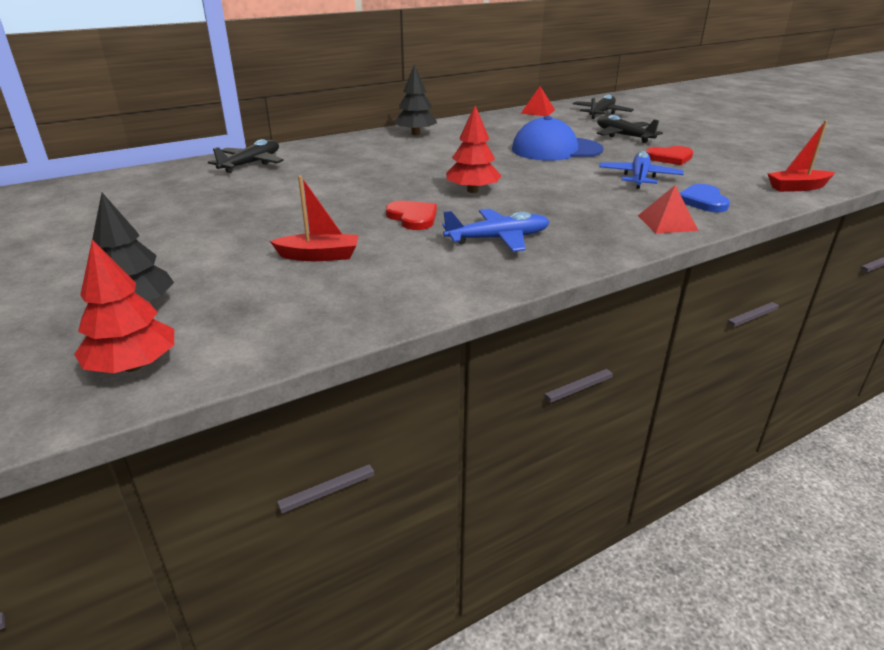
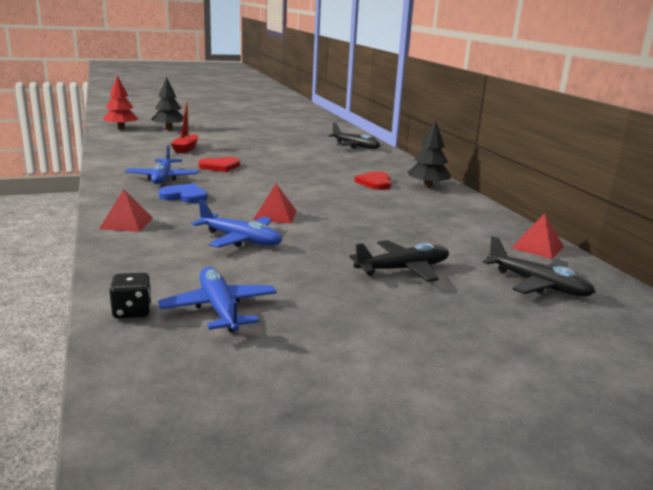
camera: 100 degrees right, 10 degrees down
(472, 190) = (257, 183): red tree -> none
(556, 149) = (355, 225): blue cap -> none
(565, 174) = (275, 215): none -> red pyramid
(670, 158) = (296, 272): red heart -> red heart (375, 183)
(703, 201) = (153, 249): blue heart -> blue heart (184, 196)
(753, 169) = (219, 309): none -> blue plane
(797, 187) = (132, 311): red boat -> black dice

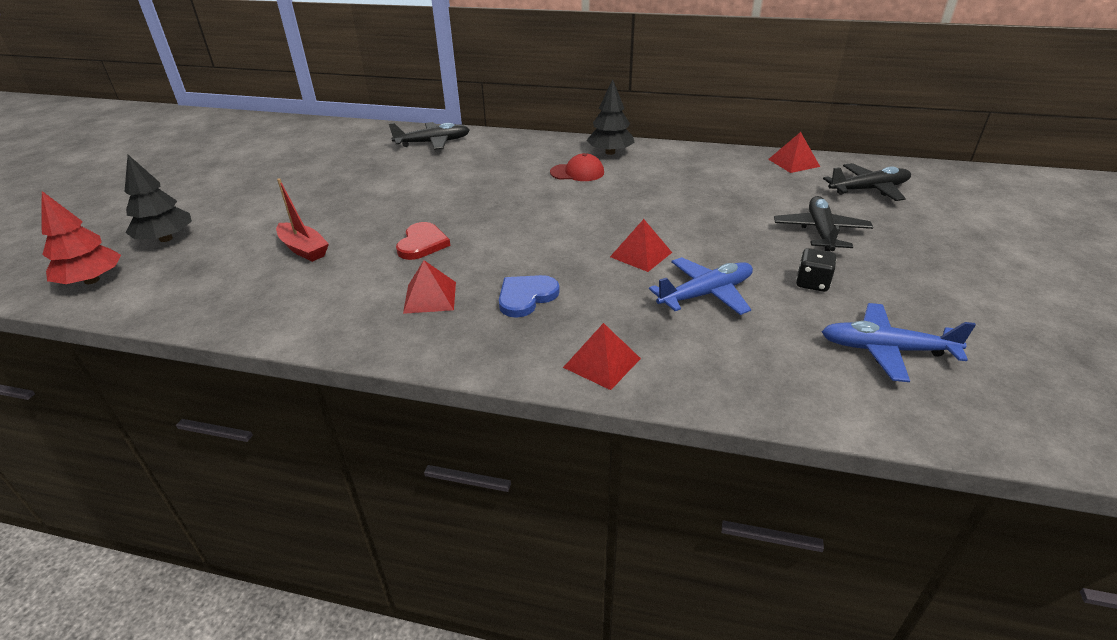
camera: 55 degrees left, 15 degrees up
(132, 311) = (882, 407): black dice -> black dice (812, 283)
(163, 178) = (430, 297): blue plane -> red pyramid
(375, 183) = (577, 172): red heart -> red cap

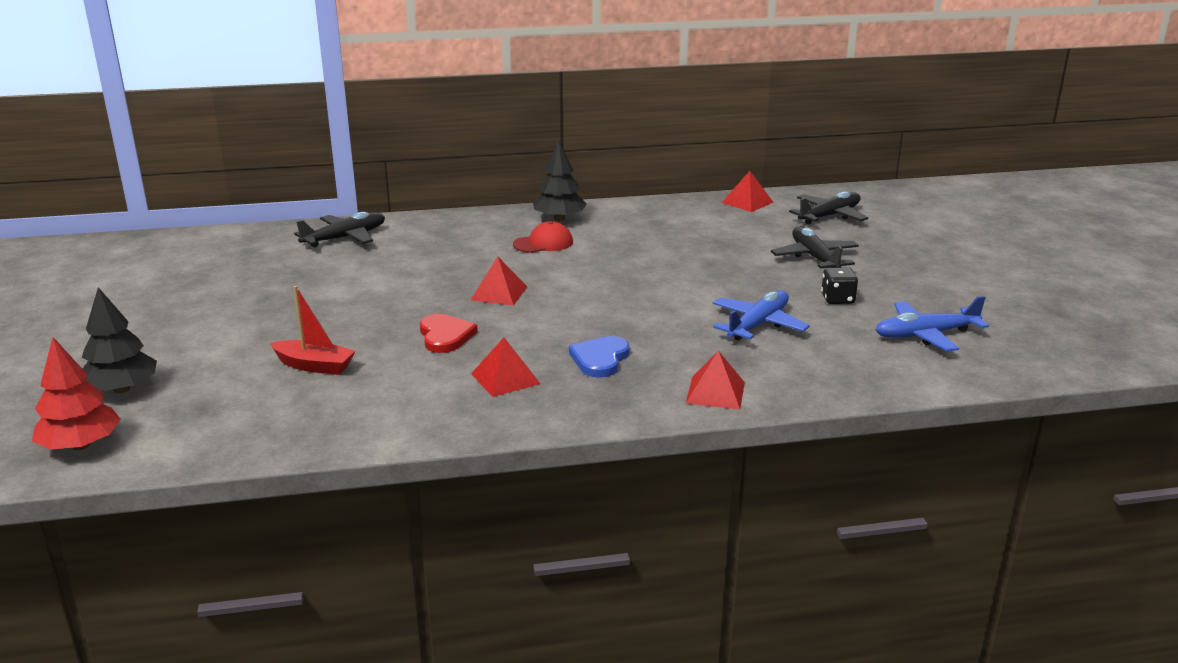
camera: 25 degrees left, 10 degrees down
(641, 254) = (674, 304): red pyramid -> red pyramid (499, 293)

